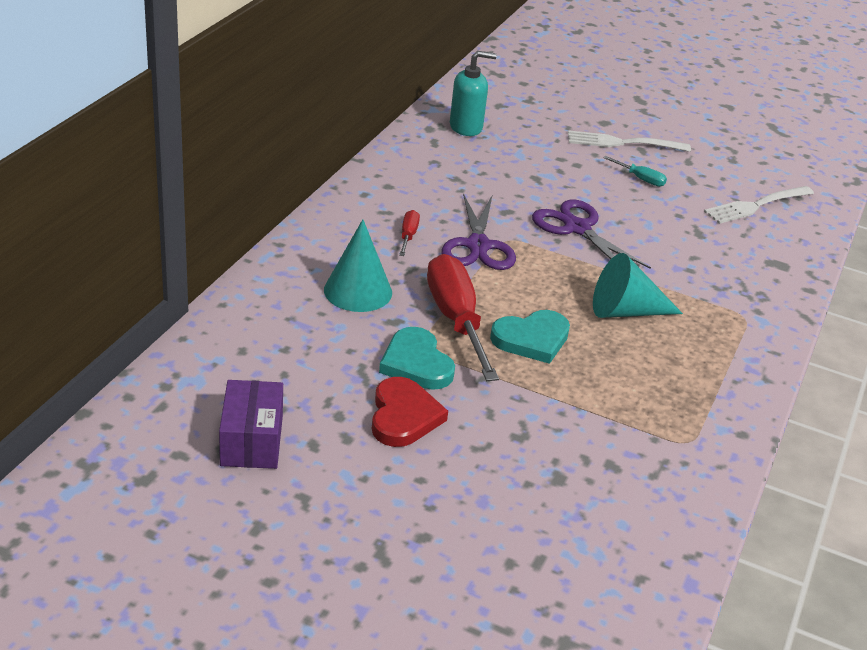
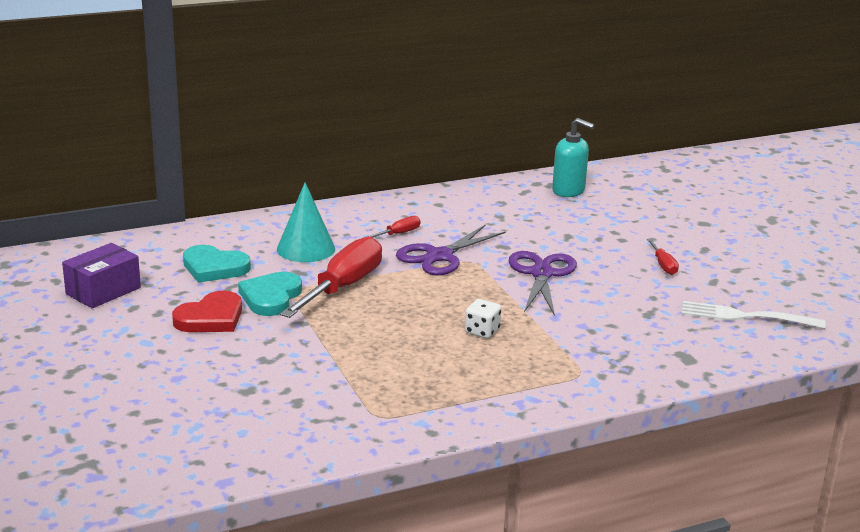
camera: 45 degrees right, 10 degrees down
(532, 339) = (376, 317): turquoise heart -> turquoise heart (214, 267)
(623, 143) = (695, 240): white fork -> none
(625, 311) = (482, 331): turquoise cone -> white dice
(640, 179) = (663, 265): turquoise screwdriver -> red screwdriver

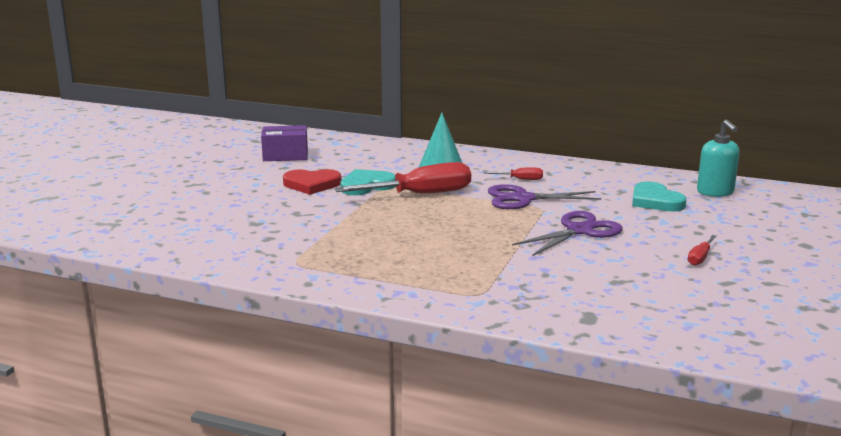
camera: 45 degrees right, 5 degrees down
(214, 267) = (366, 163): turquoise heart -> turquoise heart (655, 201)
(482, 331) = (460, 246): white dice -> none
(746, 316) = (707, 314): white fork -> none

